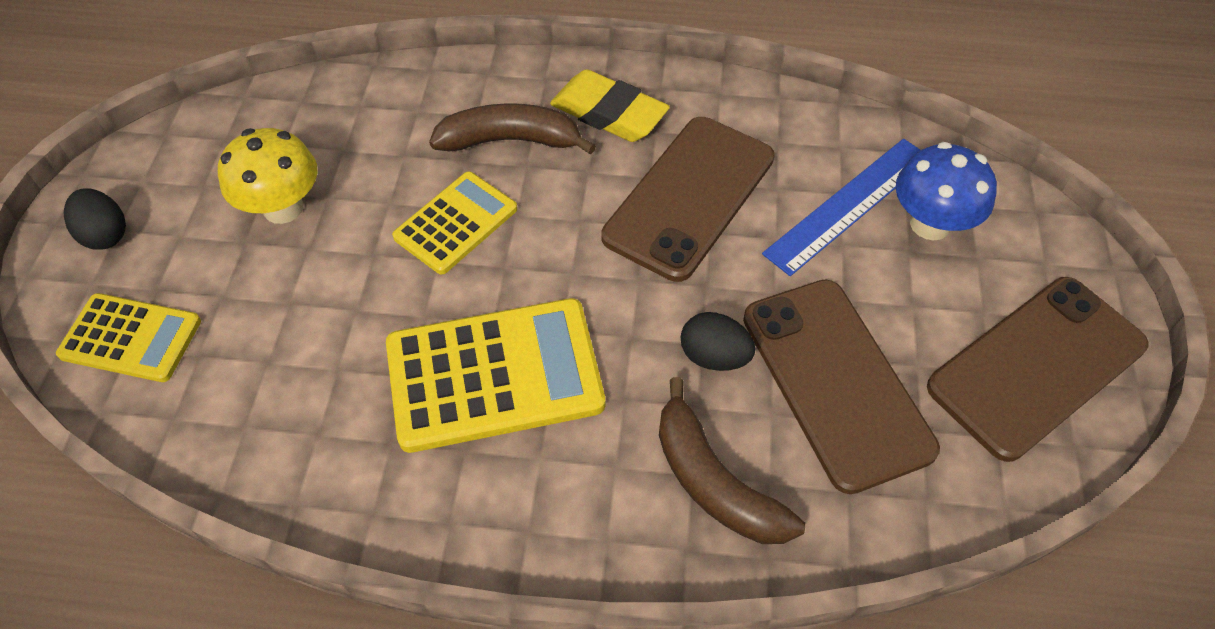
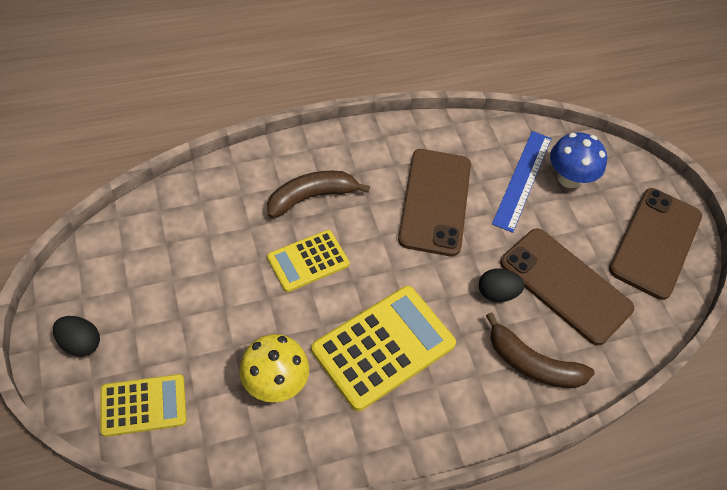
camera: 30 degrees left, 0 degrees up
(283, 208) = (192, 286): yellow mushroom -> yellow mushroom (275, 383)
(456, 223) = (308, 261): yellow calculator -> yellow calculator turned 135 degrees counterclockwise
(609, 113) = (361, 162): yellow eraser -> none

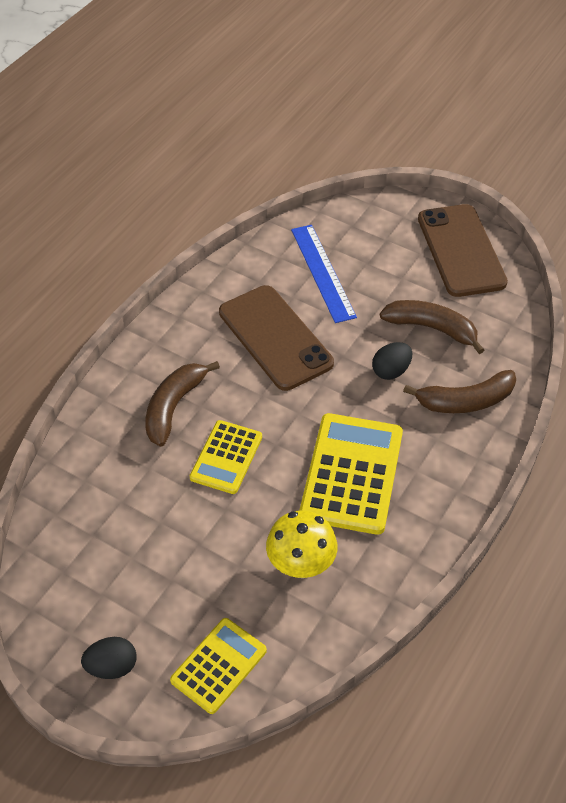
camera: 35 degrees left, 5 degrees down
(565, 285) = (432, 328): brown phone -> brown banana
(568, 178) = (355, 247): blue mushroom -> none

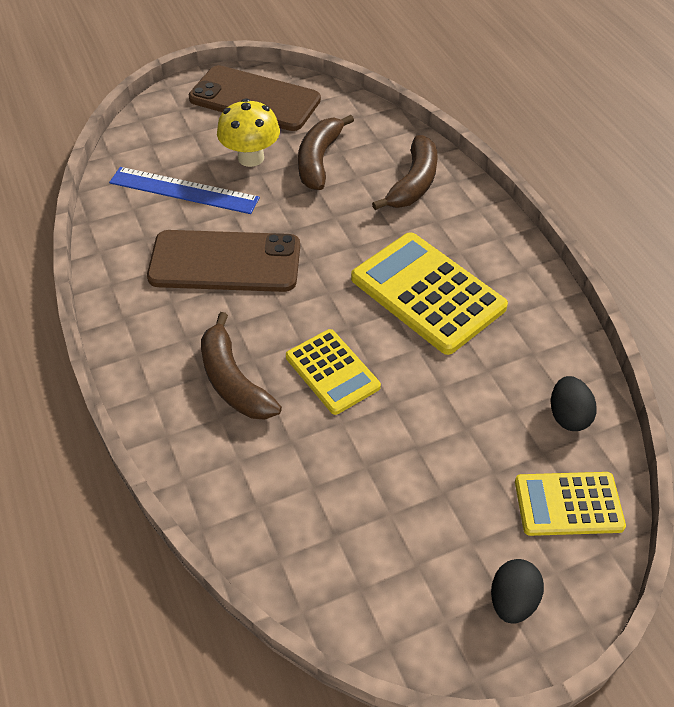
camera: 55 degrees left, 0 degrees up
(219, 665) = (568, 504): yellow calculator -> yellow calculator turned 75 degrees counterclockwise
(301, 564) = (498, 381): yellow mushroom -> yellow mushroom (251, 158)
(391, 371) = (339, 208): black egg -> black egg (568, 416)
(432, 328) = (319, 160): brown banana -> brown banana turned 45 degrees counterclockwise

